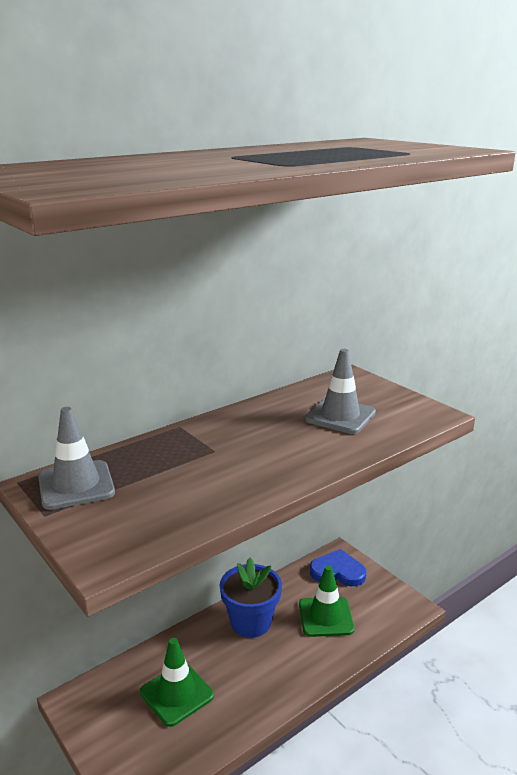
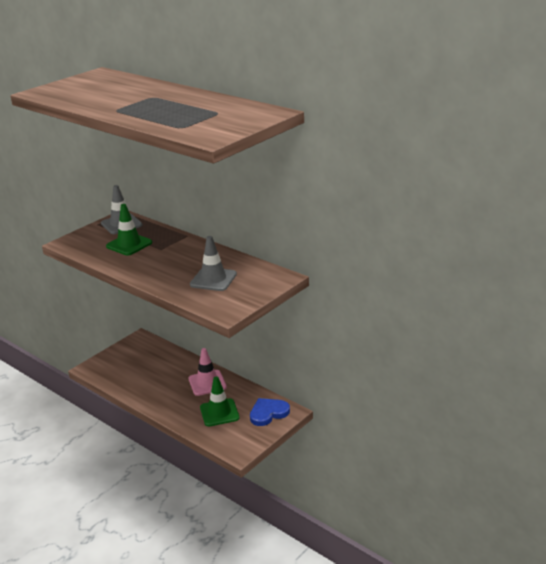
camera: 80 degrees right, 5 degrees up
(177, 694) = (148, 368): green traffic cone -> green traffic cone (129, 244)
(251, 622) = (207, 383): blue flower pot -> pink traffic cone
(337, 571) = (268, 413): blue heart -> blue heart turned 120 degrees counterclockwise

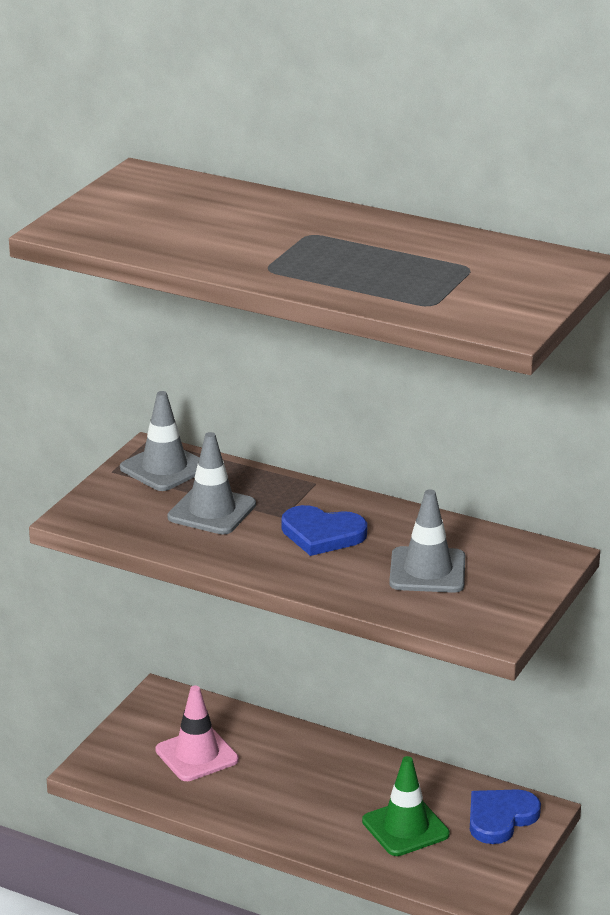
camera: 15 degrees left, 0 degrees up
(129, 244) = (212, 511): green traffic cone -> grey traffic cone
(173, 258) = (322, 534): none -> blue heart
(207, 383) = (351, 773): pink traffic cone -> pink traffic cone (197, 755)

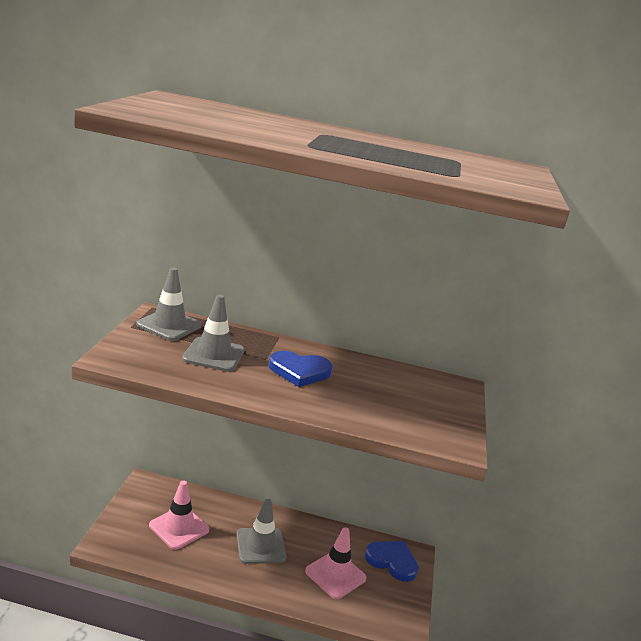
camera: 20 degrees left, 5 degrees down
(405, 828) = (335, 575): green traffic cone -> pink traffic cone
(427, 571) = (385, 397): grey traffic cone -> grey traffic cone (260, 546)
(500, 818) = (392, 561): blue heart -> blue heart turned 90 degrees clockwise

